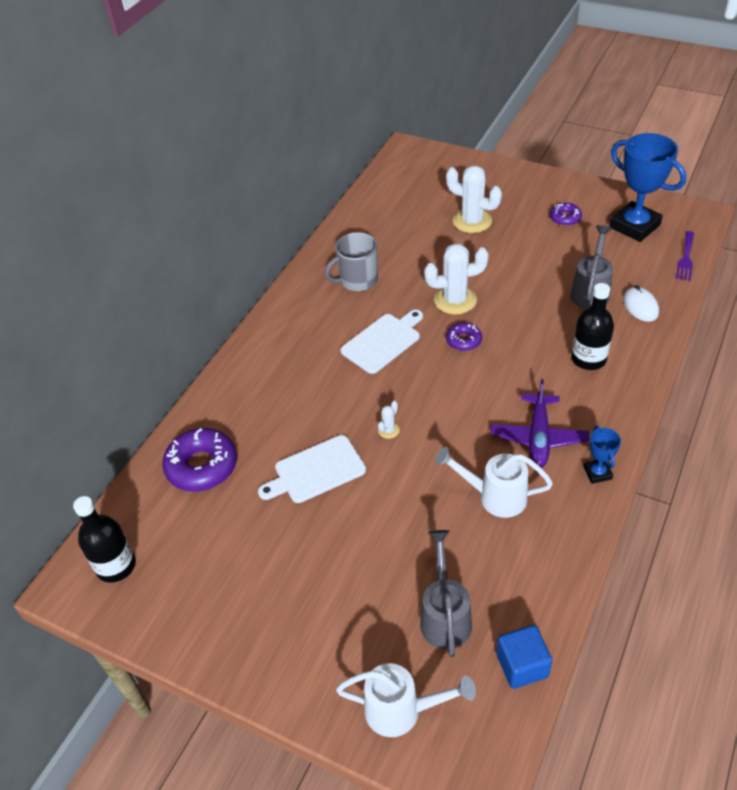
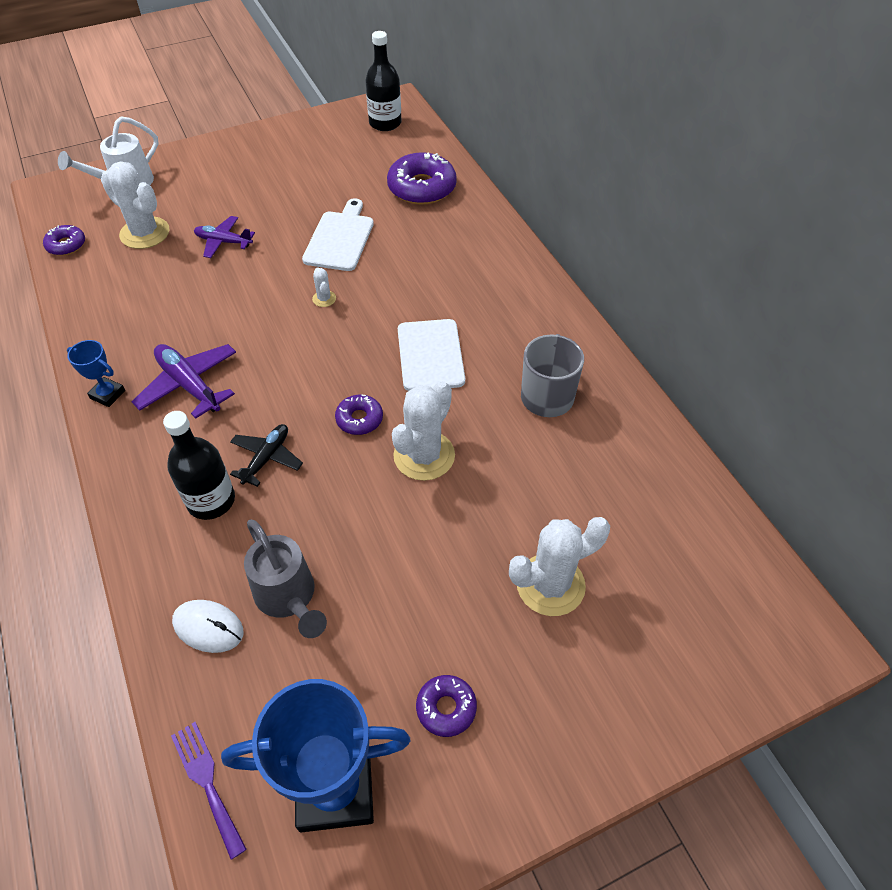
camera: 125 degrees right, 5 degrees up
(395, 545) = (223, 242): none -> purple plane
(445, 616) = (145, 233): grey watering can -> white cactus
(495, 496) = (182, 317): white watering can -> none
(522, 665) = (66, 245): blue cube -> purple donut
(536, 358) = (266, 458): none -> black plane

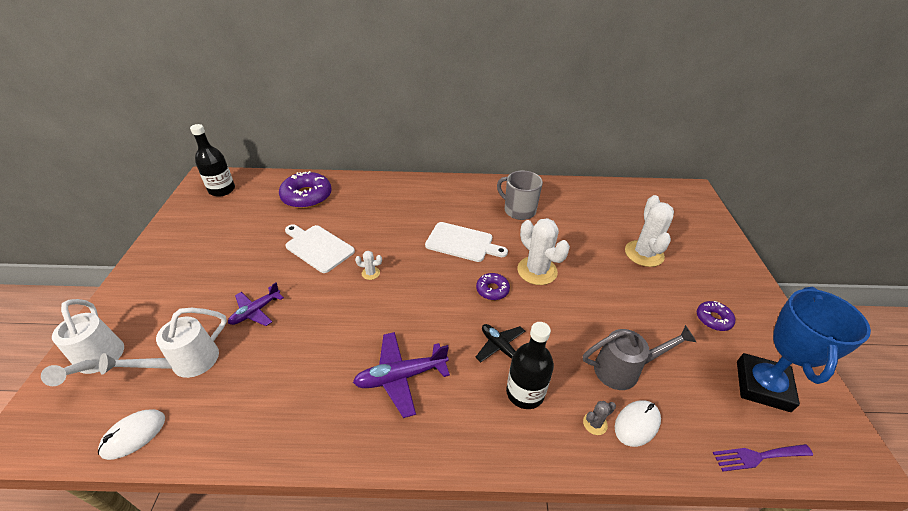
camera: 65 degrees left, 10 degrees down
(66, 245) = (134, 435): purple donut -> white mouse
(107, 394) = (372, 441): blue trophy -> none
(145, 233) = (187, 363): white cactus -> white watering can
(193, 581) = (595, 423): none -> grey cactus

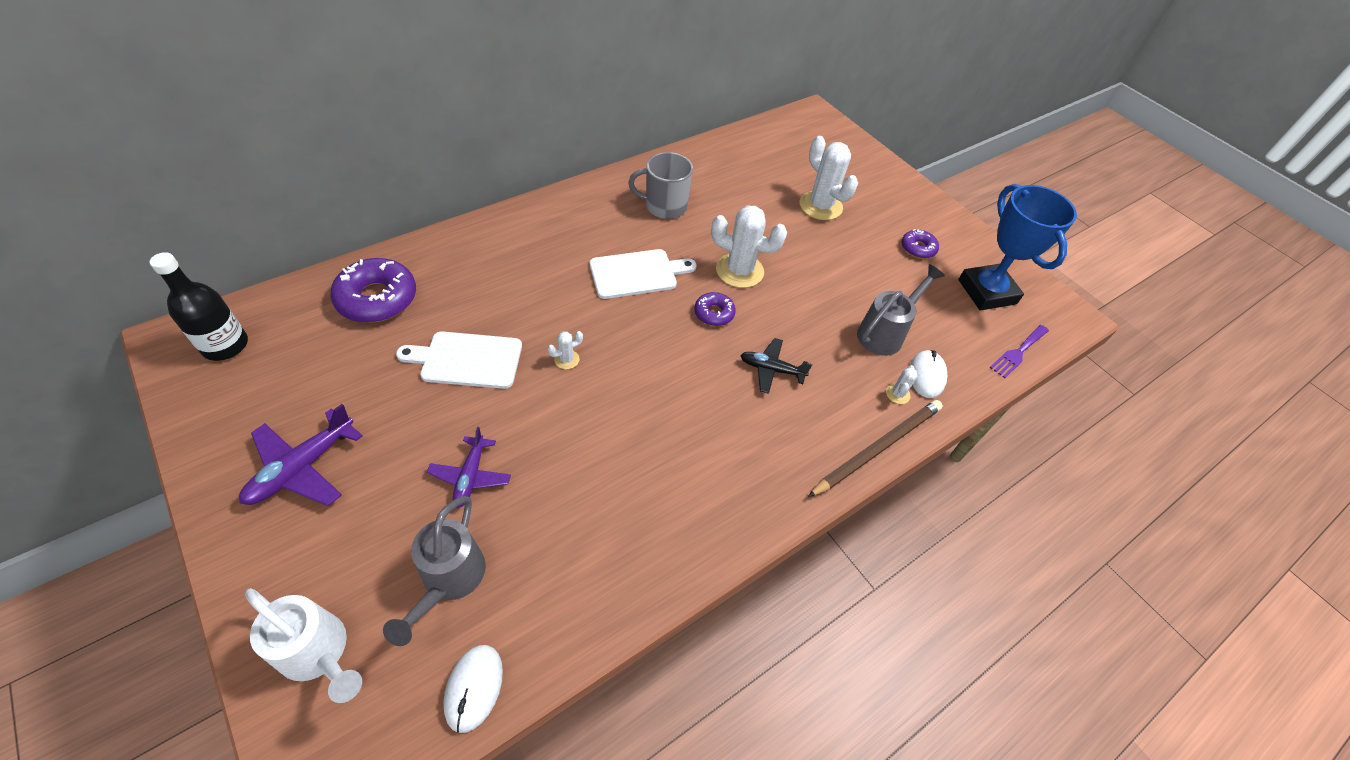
camera: 40 degrees left, 10 degrees up
(187, 363) = (449, 580): white watering can -> grey watering can
(401, 376) = (704, 451): purple plane -> purple plane (302, 467)
(525, 392) = (825, 400): black bottle -> none
(538, 456) = (878, 448): none -> brown pencil
(595, 423) = (897, 394): grey cactus -> white cactus

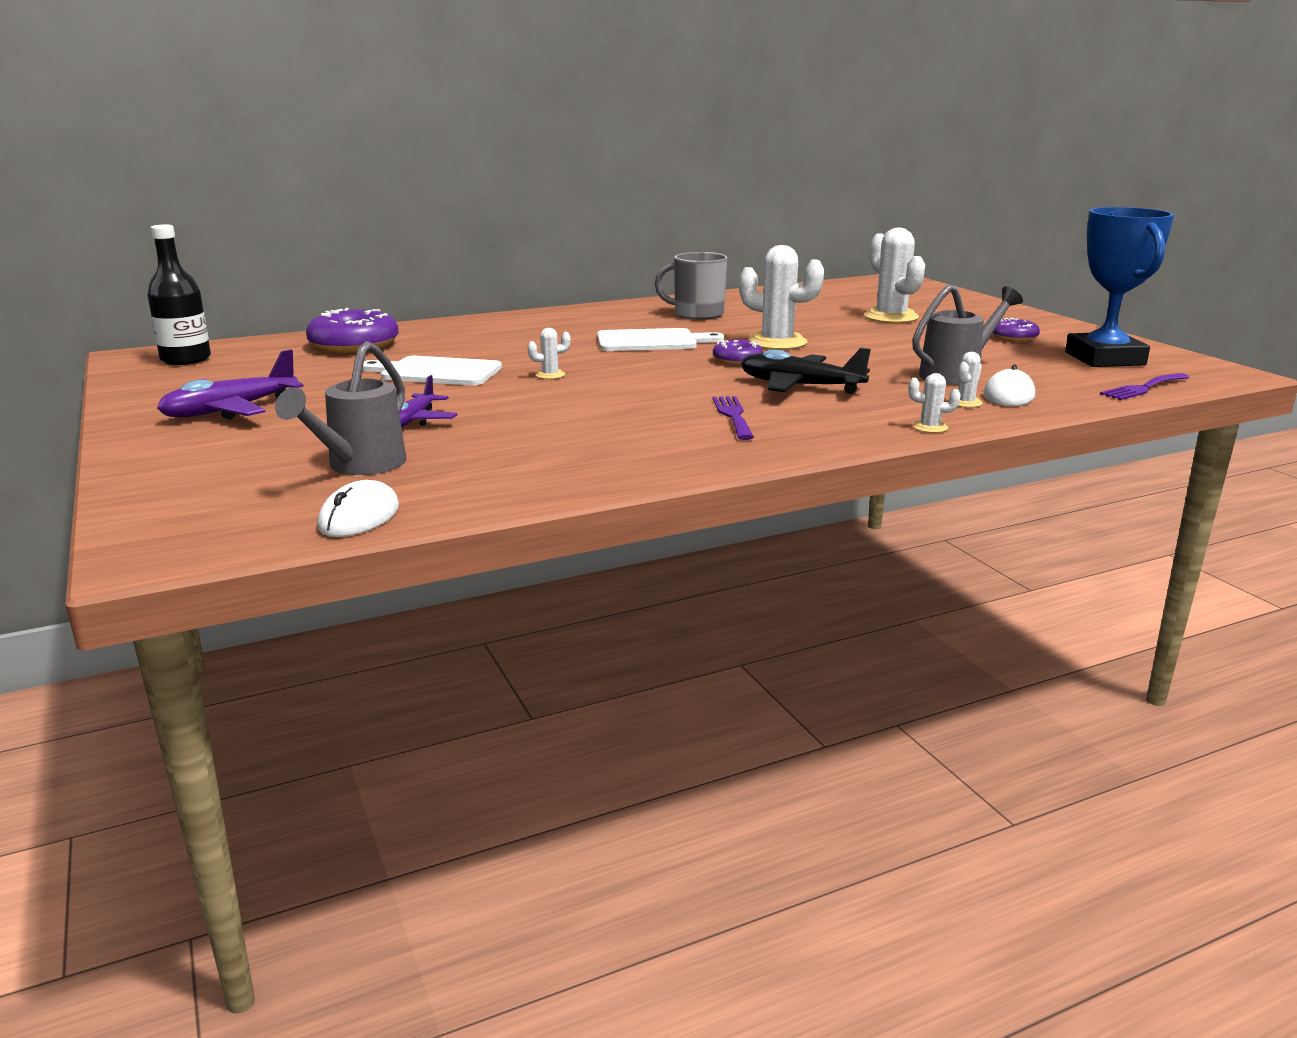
camera: 15 degrees right, 30 degrees down
(319, 653) = (194, 491): white watering can -> none
(729, 438) = (733, 416): none -> purple fork
(771, 369) = (800, 386): black plane -> black plane, size x1.50
(878, 448) = (930, 427): brown pencil -> white cactus

